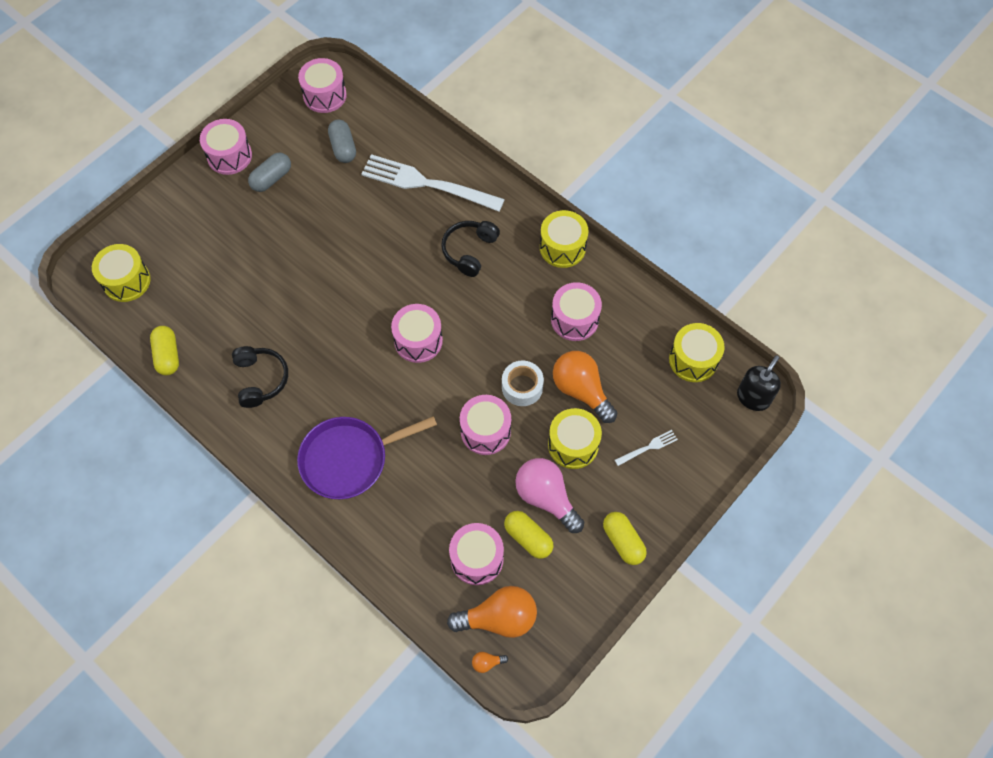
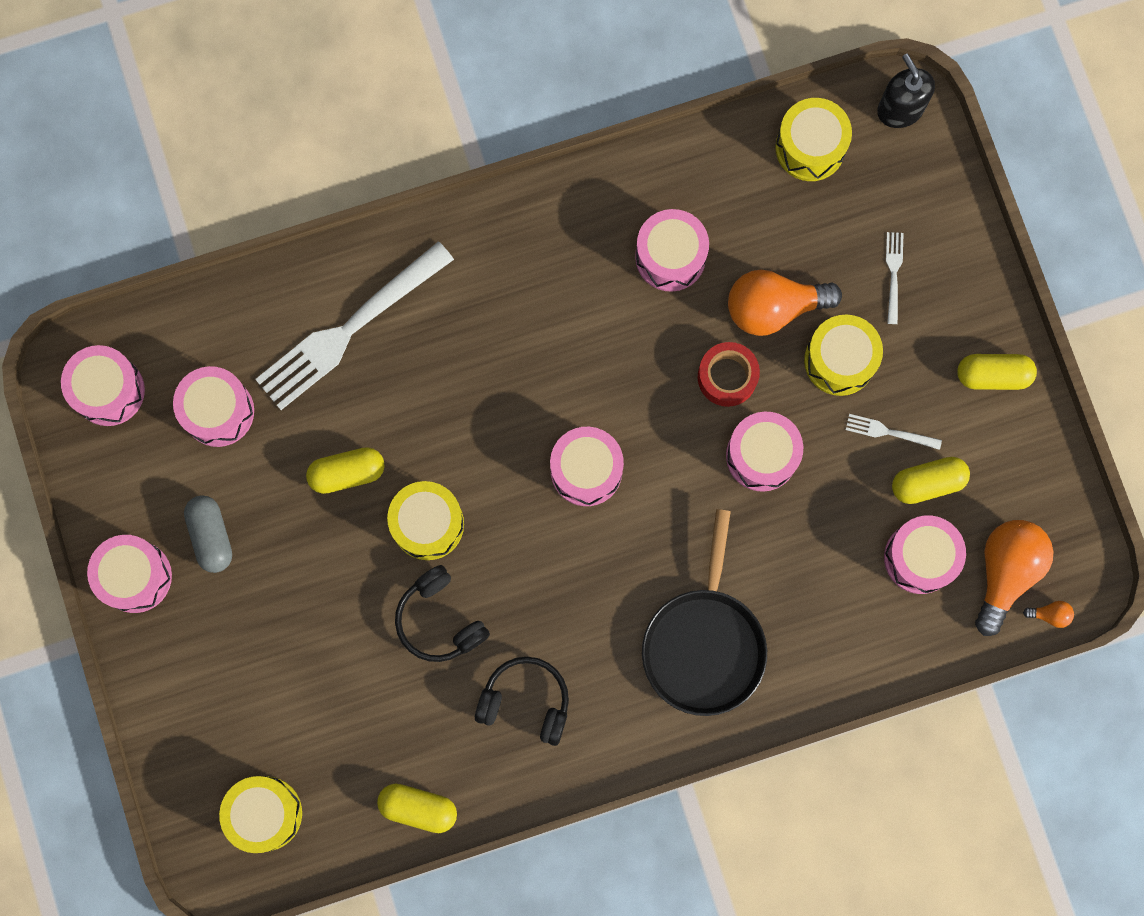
camera: 60 degrees left, 15 degrees up
(343, 148) = (218, 411): grey capsule -> pink drum
(344, 223) = (347, 473): none -> yellow capsule
(349, 459) = (704, 644): purple pan -> black pan
(469, 251) = (490, 332): black headphones -> black headphones (439, 620)
(487, 663) = (1050, 614): orange light bulb -> orange light bulb turned 105 degrees counterclockwise
(522, 387) = (727, 377): white tape -> red tape
(546, 498) = (889, 432): pink light bulb -> white fork
(562, 247) = (556, 209): yellow drum -> yellow drum (428, 524)

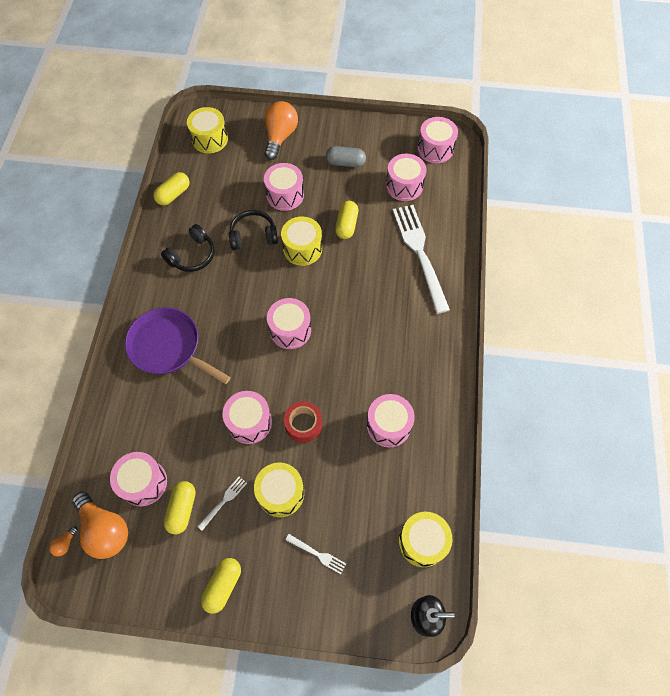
camera: 115 degrees right, 15 degrees down
(135, 576) = (342, 130): pink drum -> pink drum (285, 195)
(704, 644) = (168, 347): black pan -> purple pan
(773, 307) = (331, 469): orange light bulb -> orange light bulb (280, 137)

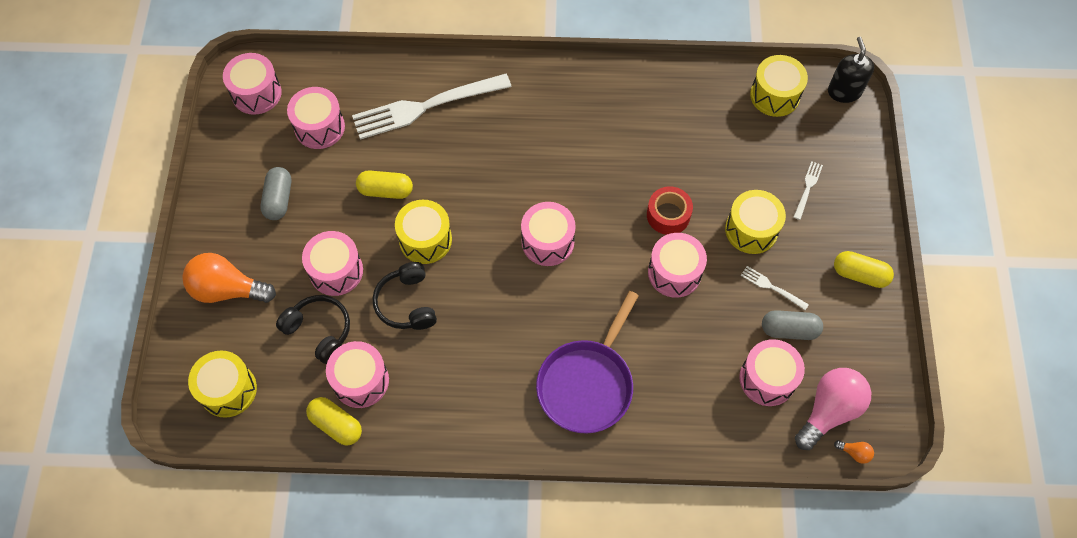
camera: 95 degrees left, 0 degrees up
(105, 529) = (829, 411): orange light bulb -> pink light bulb
(182, 509) = (789, 330): yellow capsule -> grey capsule
(192, 255) = (443, 378): black headphones -> black headphones (319, 331)
(388, 425) = (656, 130): pink drum -> pink drum (361, 381)

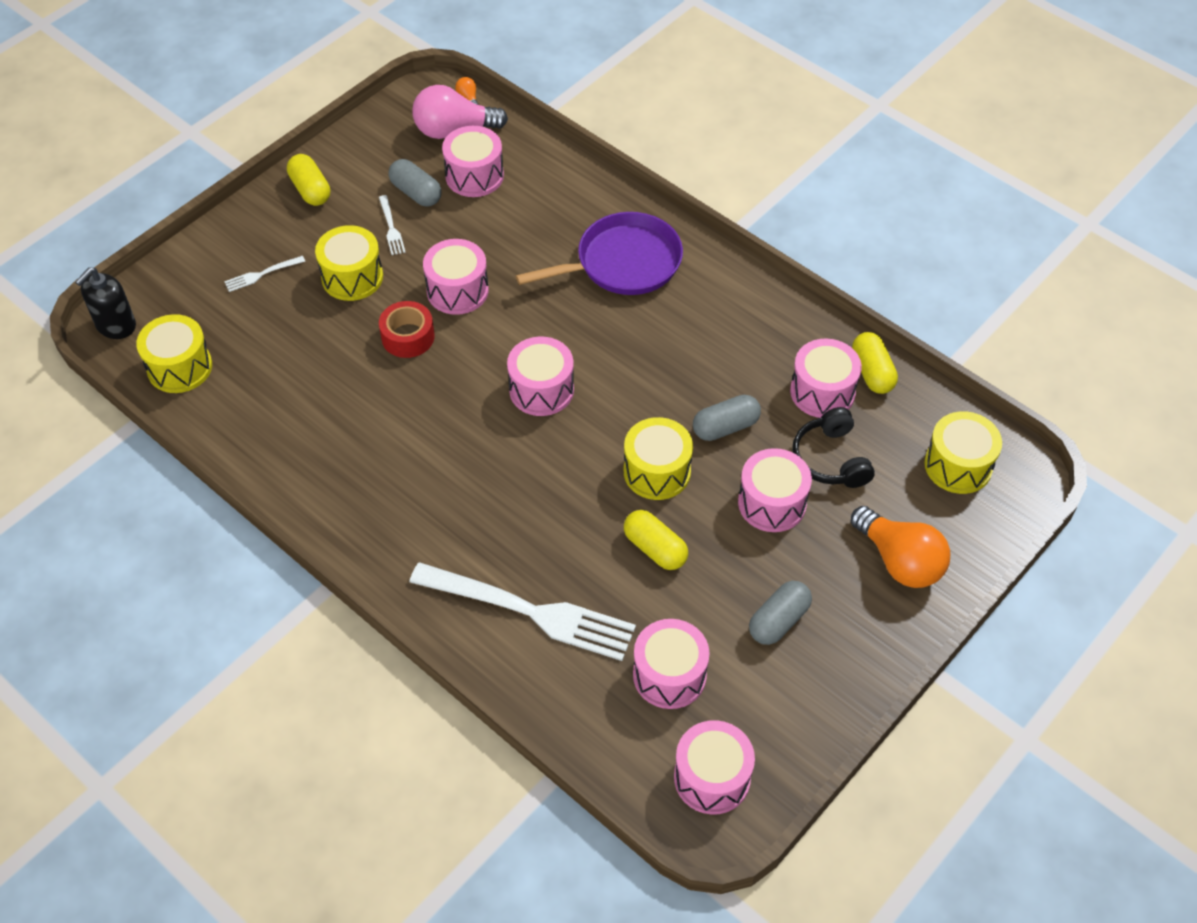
camera: 140 degrees left, 10 degrees down
(406, 303) = (725, 427): black headphones -> grey capsule

